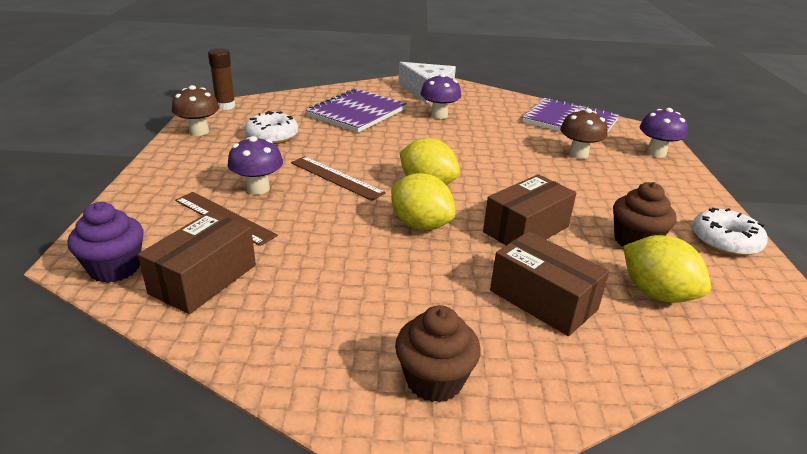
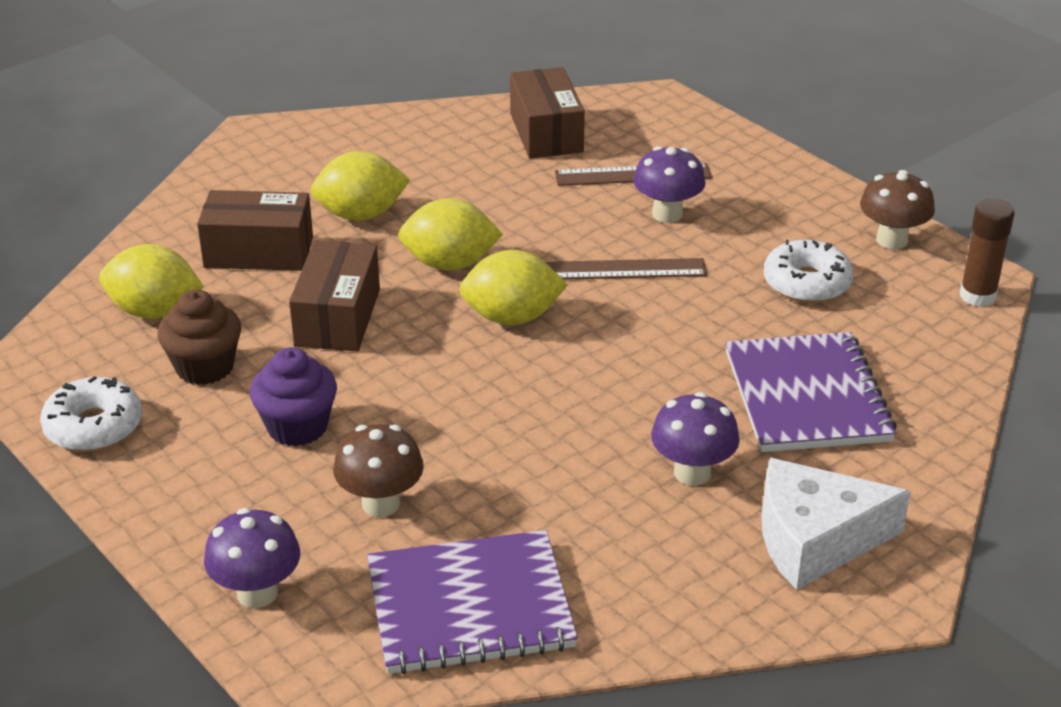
camera: 140 degrees right, 5 degrees up
(115, 268) = (621, 107): purple cupcake -> purple cupcake (297, 427)
(434, 288) = (361, 215): none -> yellow lemon
(434, 380) = (291, 162): brown cupcake -> none

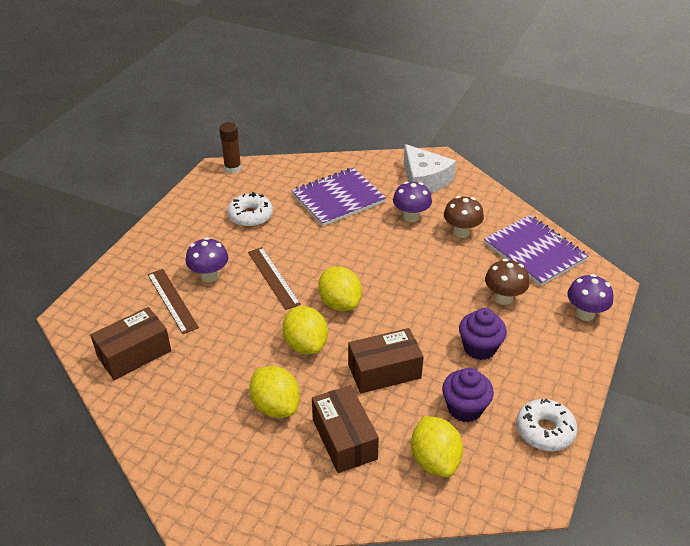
camera: 115 degrees left, 5 degrees up
(205, 367) = (464, 408): brown cupcake -> purple cupcake
(892, 240) = (197, 198): brown mushroom -> brown mushroom (461, 232)

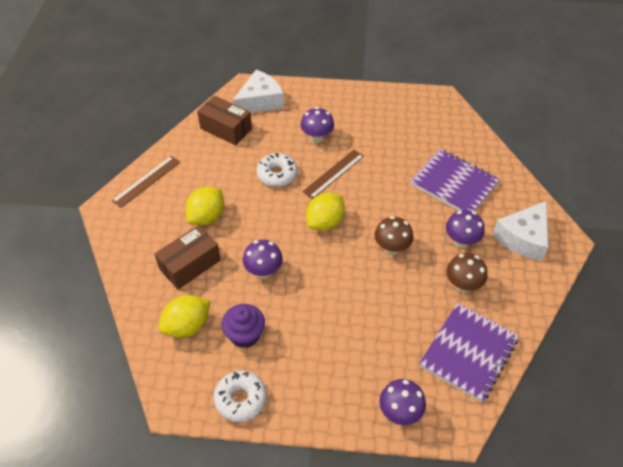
camera: 70 degrees right, 10 degrees up
(109, 309) = (260, 101): none -> white cheese
(172, 300) = (282, 128): brown ruler -> brown ruler (146, 181)
(233, 168) = (449, 106): brown glue stick -> none
(250, 216) = (397, 137): white donut -> white donut (277, 174)
(305, 344) = (271, 215): yellow lemon -> none
(384, 371) = (263, 271): brown box -> purple mushroom
(479, 348) = (316, 331): purple cupcake -> none
(503, 298) = (388, 338): brown mushroom -> brown mushroom (391, 248)

